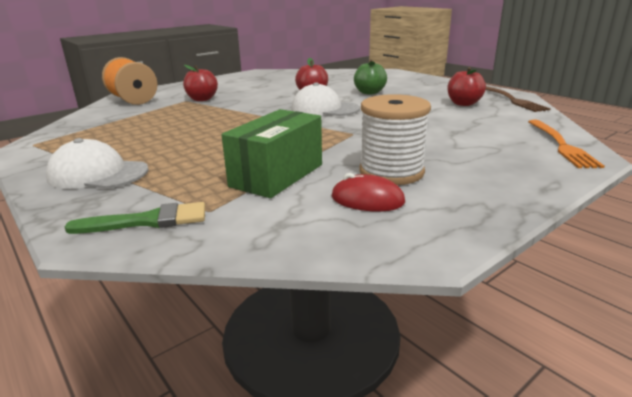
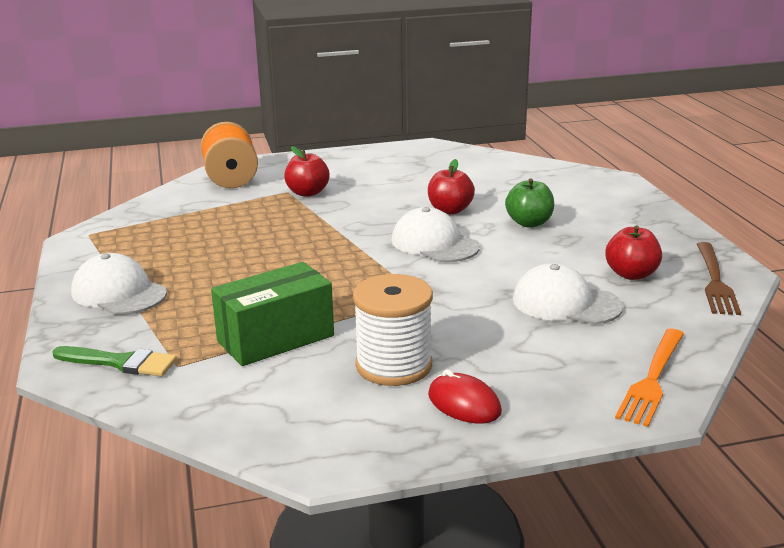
camera: 25 degrees right, 0 degrees up
(367, 199) = (328, 394): red mouse -> red mouse (464, 403)
(449, 121) = (566, 303): none -> white cap

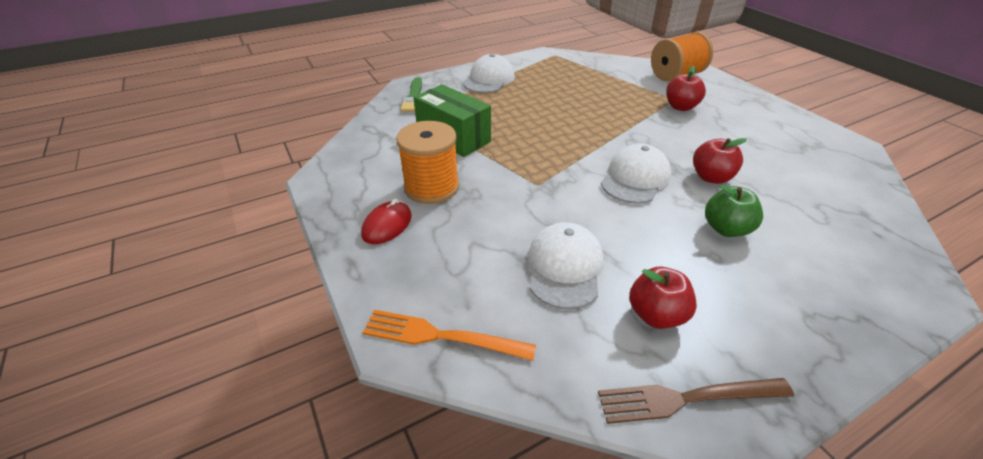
camera: 75 degrees right, 15 degrees up
(394, 365) = (431, 187): white spool -> orange spool

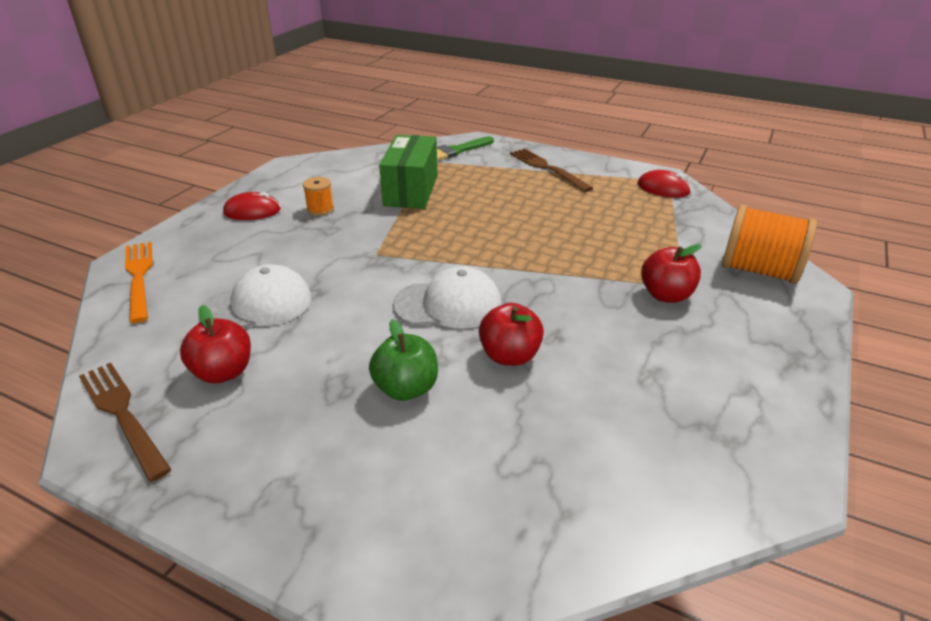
camera: 55 degrees right, 5 degrees down
(431, 187) = (320, 209): orange spool -> orange spool, size x0.49
(489, 79) = (546, 168): white cap -> brown fork
(562, 60) = (663, 188): none -> red mouse

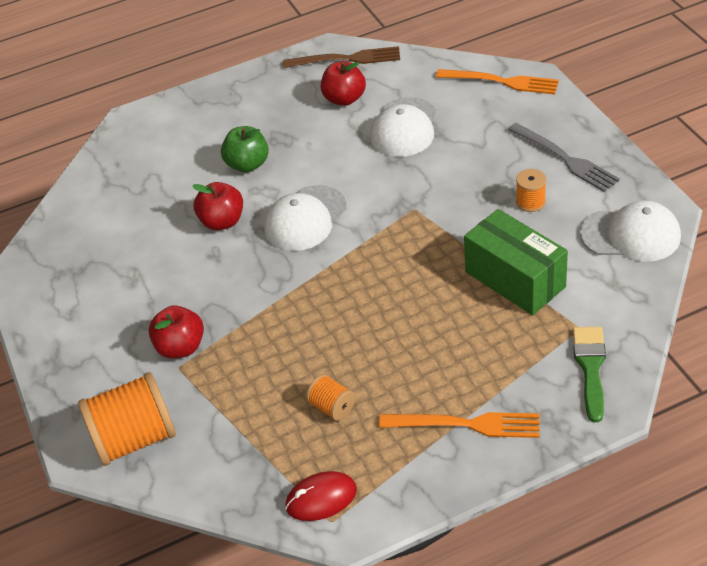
camera: 135 degrees right, 10 degrees up
(252, 211) = (566, 159): red mouse -> grey fork
(324, 168) = (631, 235): none -> white cap
(546, 168) = (467, 424): brown fork -> orange fork
(604, 210) = (332, 407): none -> orange spool

